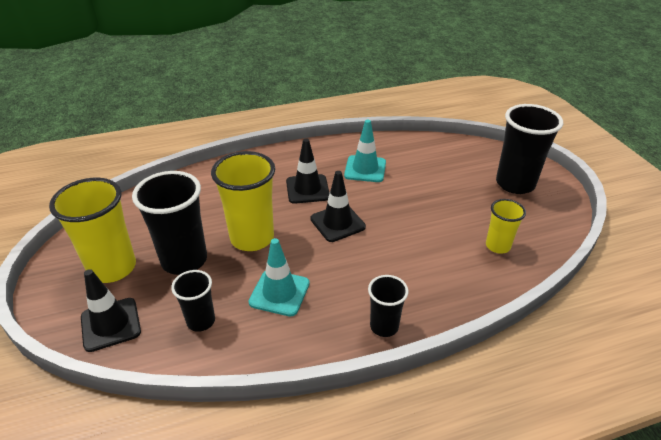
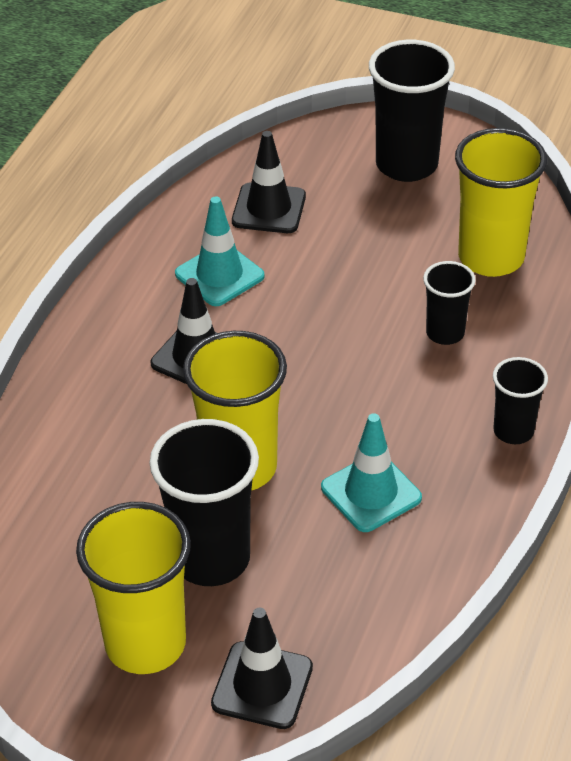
camera: 50 degrees left, 5 degrees up
(201, 321) = (346, 591): black cup -> black cup (445, 333)
(337, 223) = (301, 368): black traffic cone -> black traffic cone (269, 209)
(497, 246) = (491, 257): yellow cup -> yellow cup, size x1.80

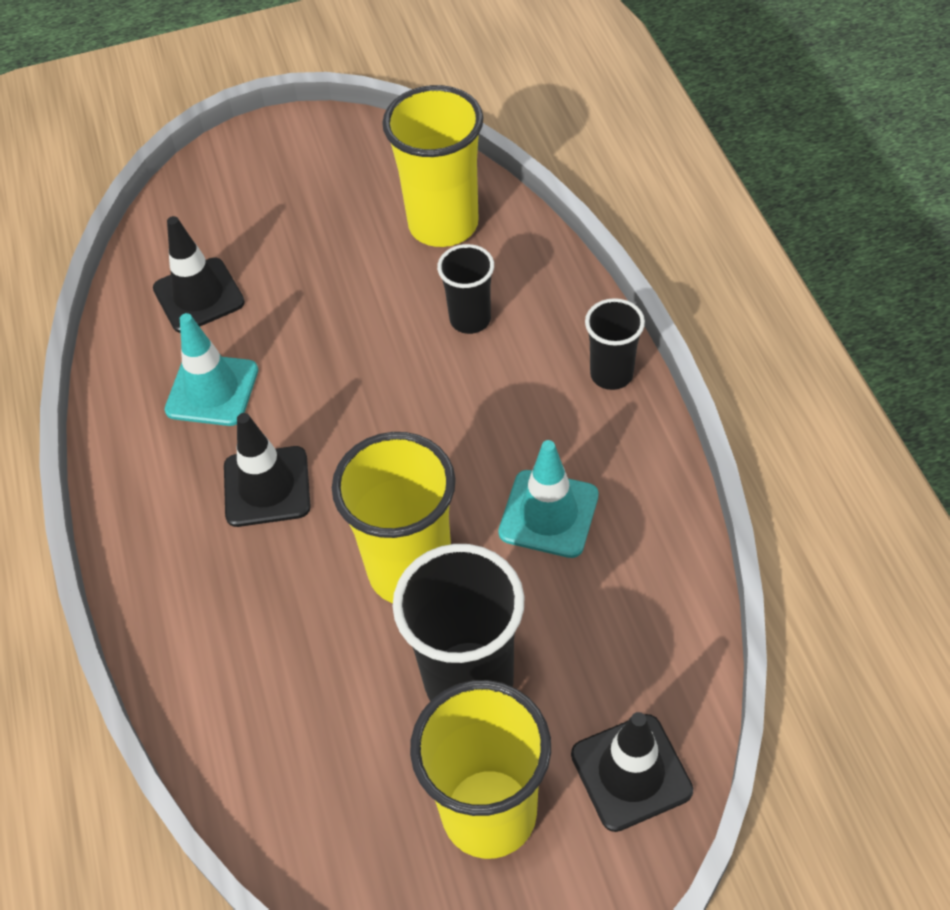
camera: 35 degrees left, 10 degrees up
(406, 165) = (288, 179): black cup -> none

